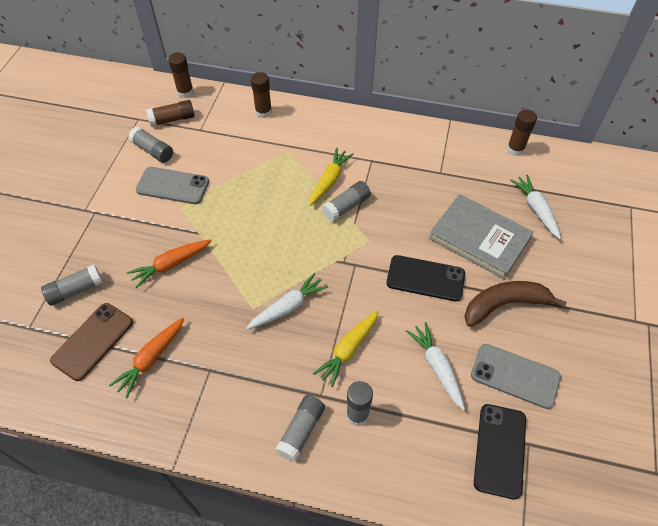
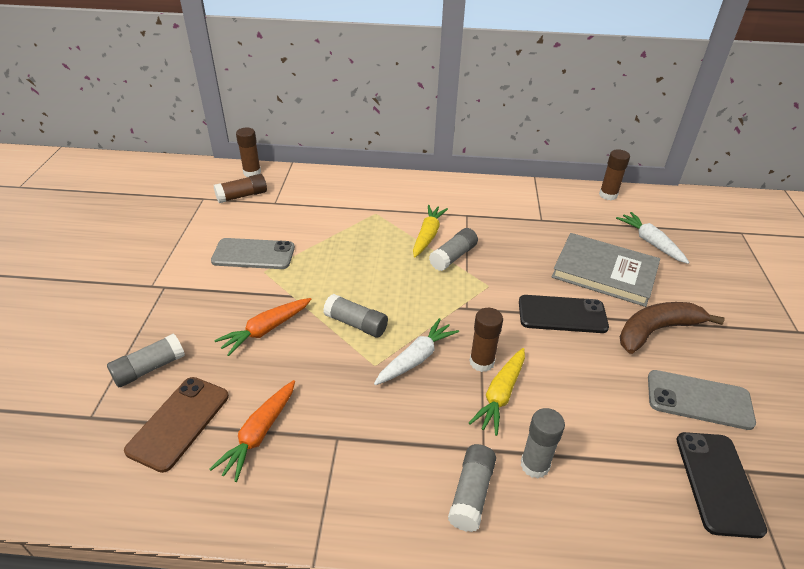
camera: 10 degrees left, 15 degrees down
(153, 150) = (224, 224): grey glue stick -> grey glue stick (356, 324)
(263, 112) = (340, 183): brown glue stick -> brown glue stick (481, 362)
(437, 367) = (608, 401): white carrot -> none

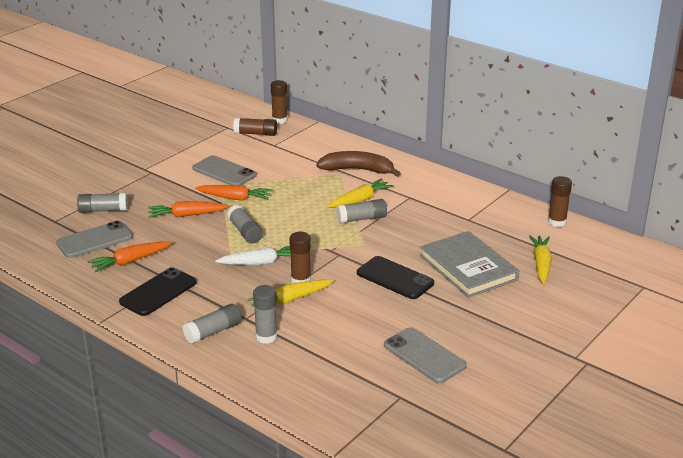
camera: 35 degrees right, 10 degrees down
(179, 423) = (95, 240): brown phone -> grey phone
(299, 283) = (235, 198): none -> orange carrot
(650, 242) = (541, 264): white carrot -> yellow carrot
(656, 331) = (454, 313): brown banana -> brown banana (357, 170)
(717, 483) = (370, 392): black phone -> black phone (158, 292)

